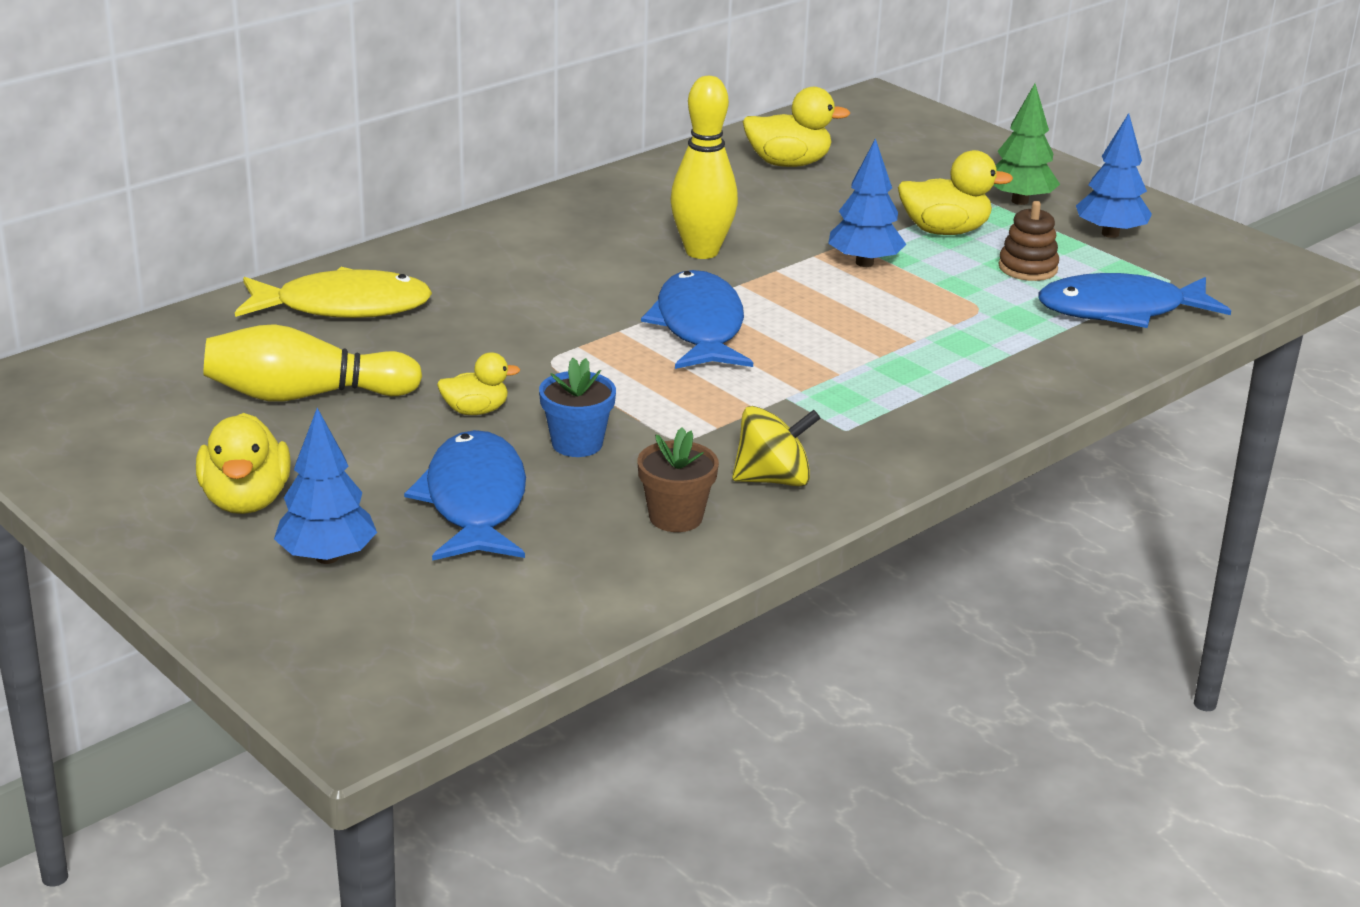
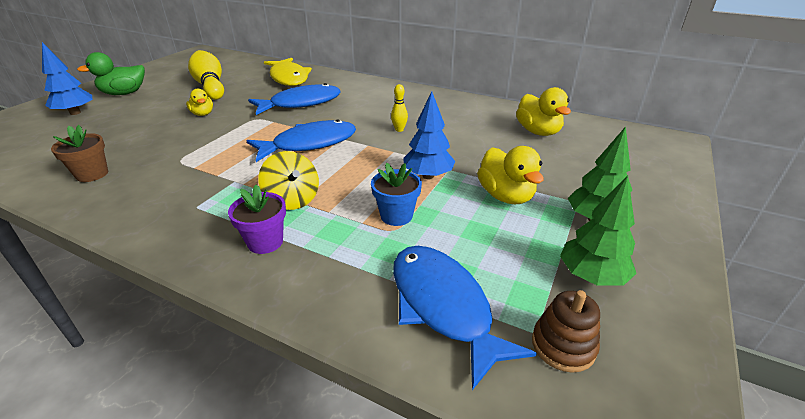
camera: 70 degrees right, 5 degrees up
(246, 501) = (124, 93): yellow duck -> green duck
(474, 502) = (117, 128): blue fish -> blue fish (301, 103)
(577, 444) = (172, 138): blue flower pot -> blue flower pot (396, 216)
(702, 251) = (399, 129): yellow bowling pin -> yellow bowling pin, size x0.45
(773, 479) = (132, 194): yellow spinning top -> yellow spinning top (292, 199)
(962, 387) = (265, 242): none -> purple flower pot
(1028, 268) = (480, 241): brown stacking toy -> brown stacking toy (563, 345)
(1110, 234) = (591, 276): blue tree -> green tree

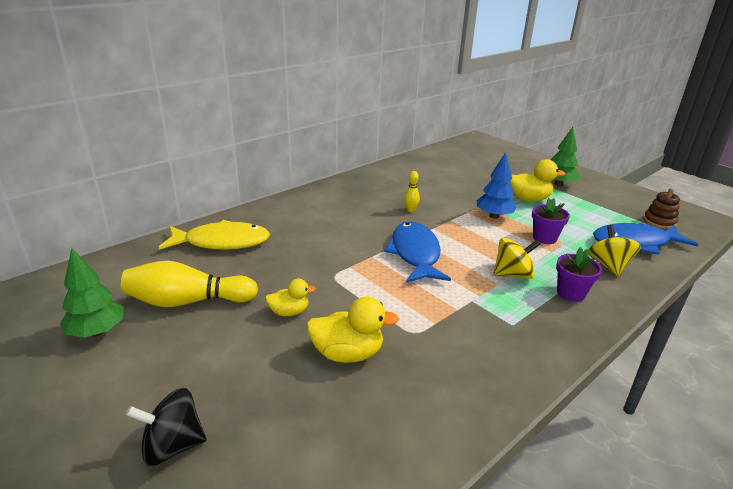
camera: 70 degrees left, 5 degrees down
(75, 113) = (172, 446): blue tree -> black spinning top
(92, 174) = (419, 401): brown flower pot -> none
(124, 93) = (128, 389): green duck -> none
(301, 103) = (312, 245): blue fish -> none
(349, 274) = (608, 266): none -> yellow spinning top
(396, 216) = (544, 238): blue flower pot -> purple flower pot
(538, 132) = (445, 166): yellow duck -> yellow duck (347, 353)
(591, 276) = (609, 200): green tree -> green tree (97, 332)

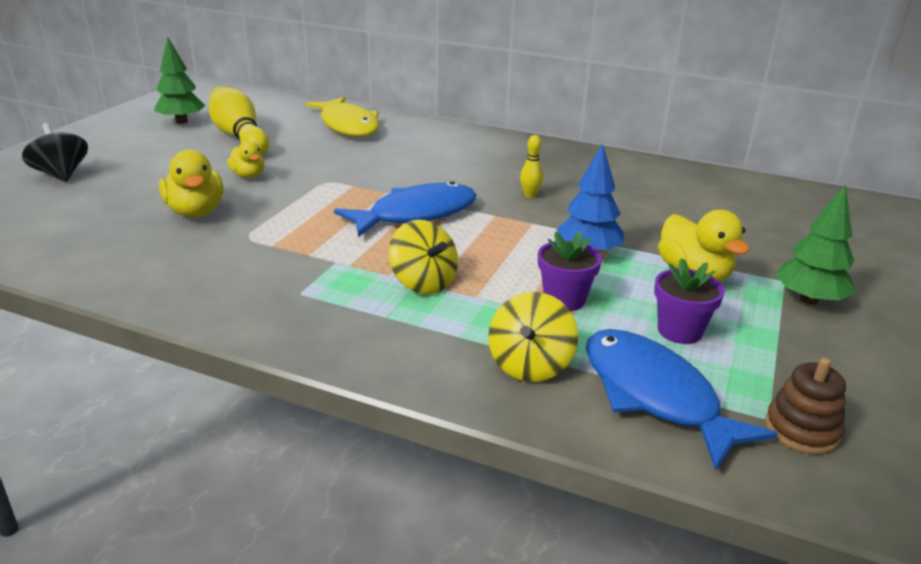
camera: 65 degrees right, 0 degrees up
(571, 293) = (410, 332): purple flower pot -> purple flower pot (679, 331)
(608, 266) = (530, 365): yellow spinning top -> yellow spinning top turned 135 degrees clockwise

